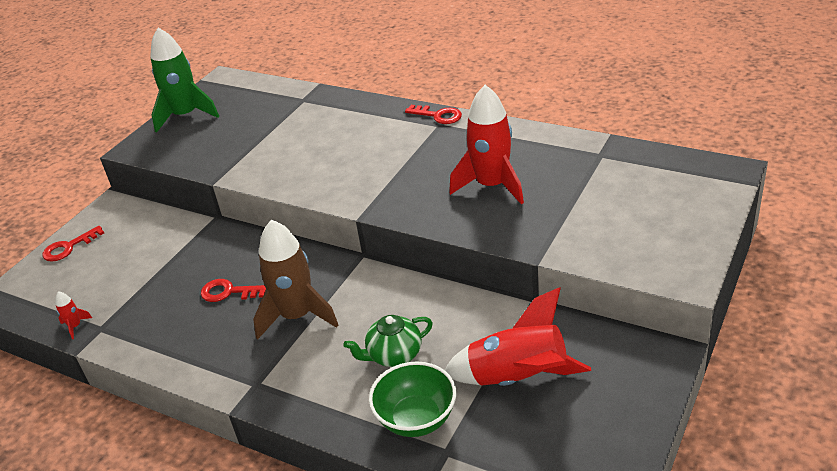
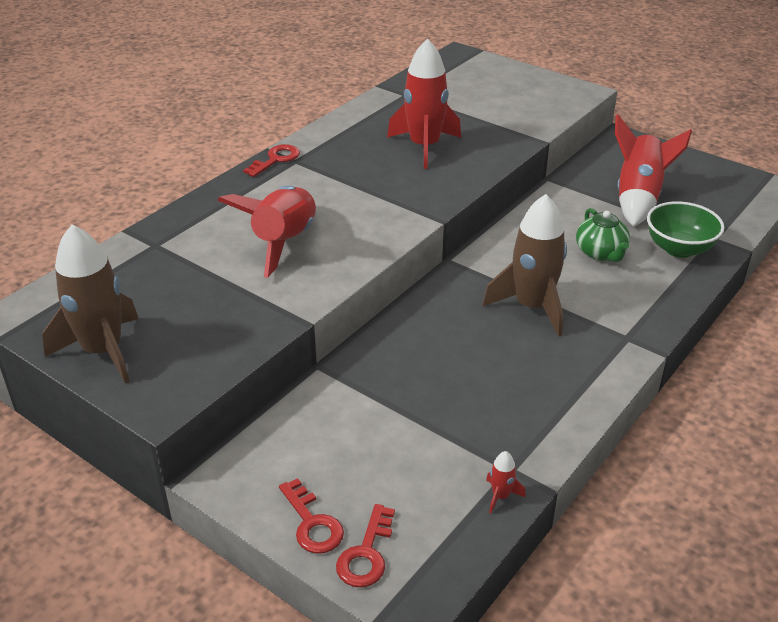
camera: 85 degrees left, 0 degrees up
(185, 115) = (103, 351): green rocket -> brown rocket
(228, 292) = (476, 356): red key -> red key (366, 554)
(313, 149) = (284, 243): none -> red rocket

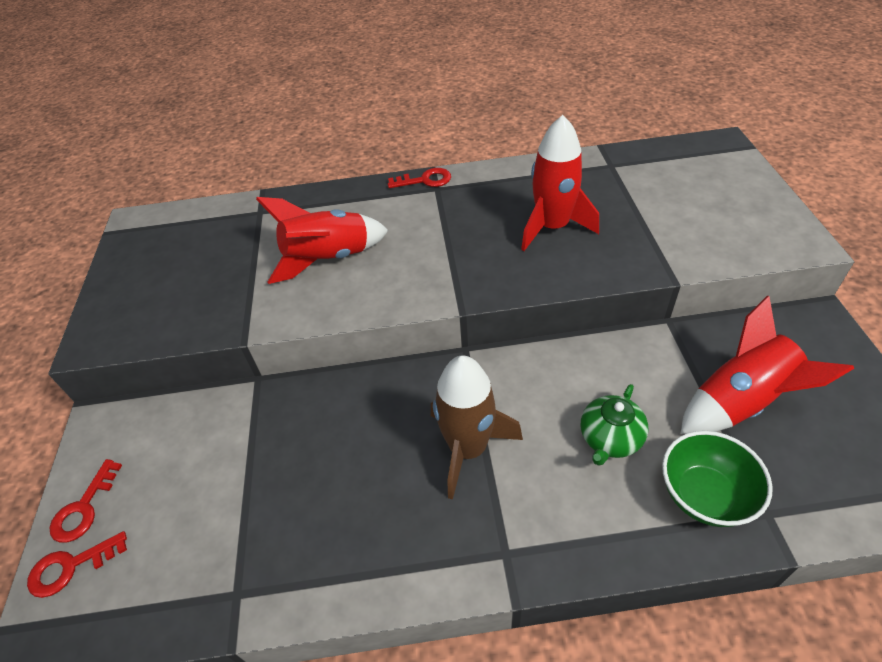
camera: 50 degrees right, 10 degrees up
(103, 351) = (126, 278): brown rocket -> none
(500, 496) = (196, 611): red rocket -> none

